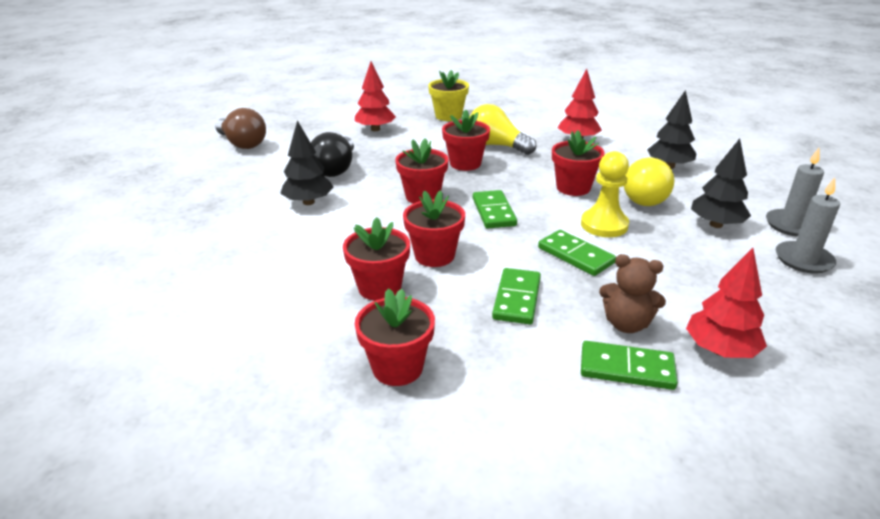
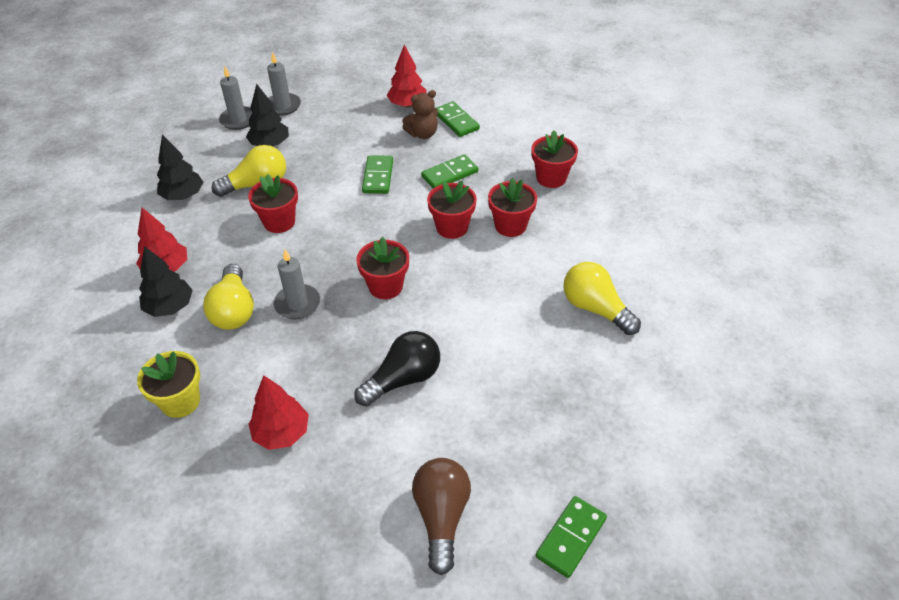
camera: 135 degrees left, 15 degrees up
(218, 267) = (595, 308): none -> yellow light bulb
(308, 202) = (473, 342): black tree -> black tree (170, 307)
(465, 164) = (297, 304): red flower pot -> grey candle
(493, 212) = (365, 237): green domino -> green domino (571, 538)
(604, 225) = (324, 183): yellow pawn -> none
(626, 324) = (423, 134): brown teddy bear -> brown teddy bear turned 90 degrees clockwise

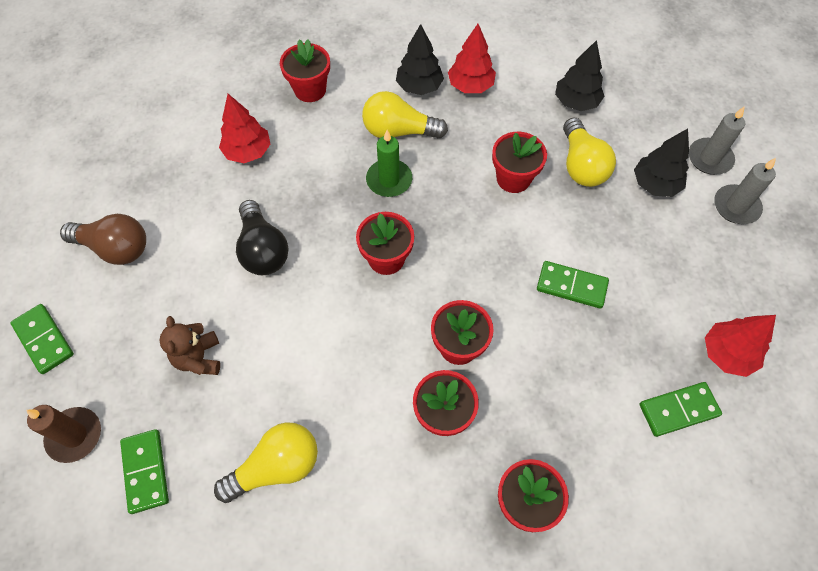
camera: 105 degrees right, 15 degrees up
(180, 401) = (310, 90): yellow flower pot -> red flower pot
(297, 304) = (389, 180): grey candle -> green candle
(423, 134) = (653, 358): brown teddy bear -> brown teddy bear (199, 358)
(450, 174) = (559, 370): green domino -> green domino (145, 471)
(645, 461) = (75, 435): none -> brown candle

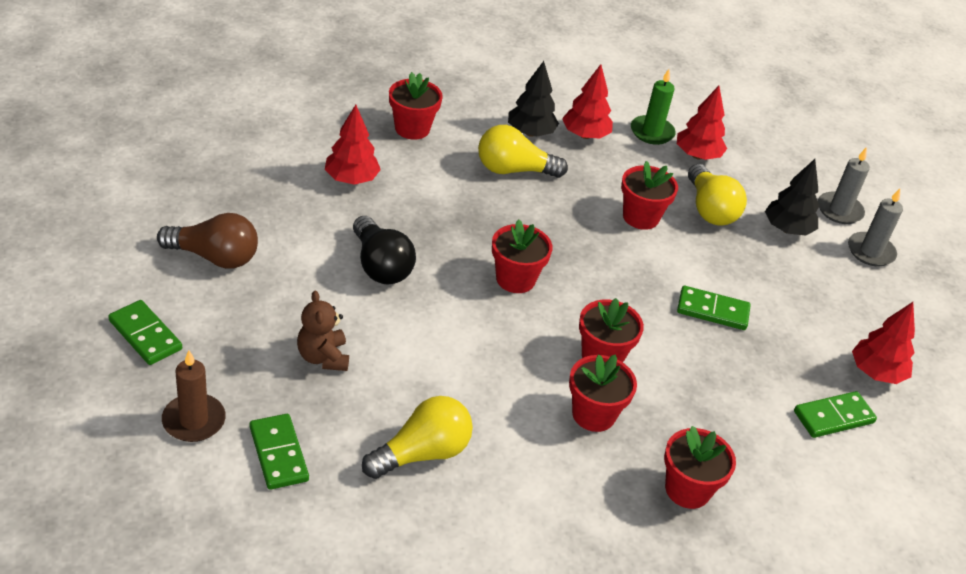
camera: 10 degrees left, 20 degrees down
(389, 180) = (509, 212): green candle -> green candle (652, 132)
(576, 102) = (697, 155): black tree -> red tree

